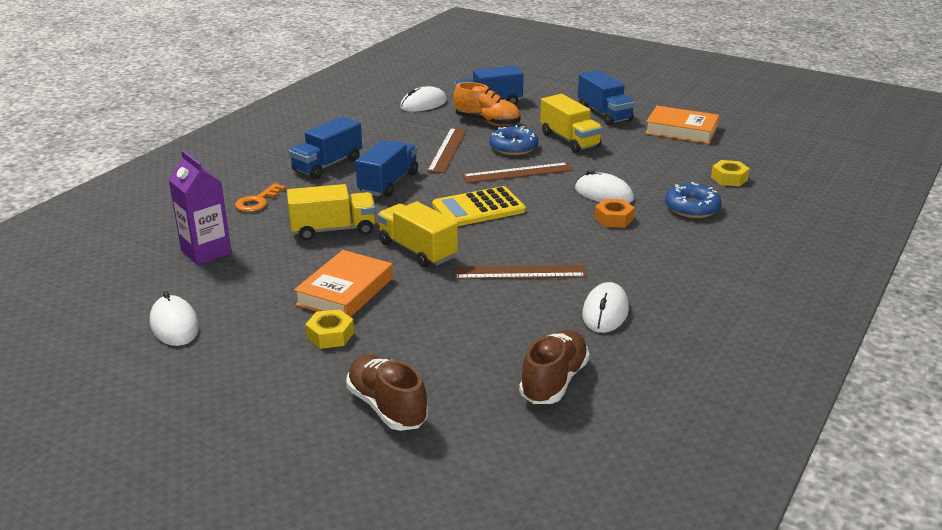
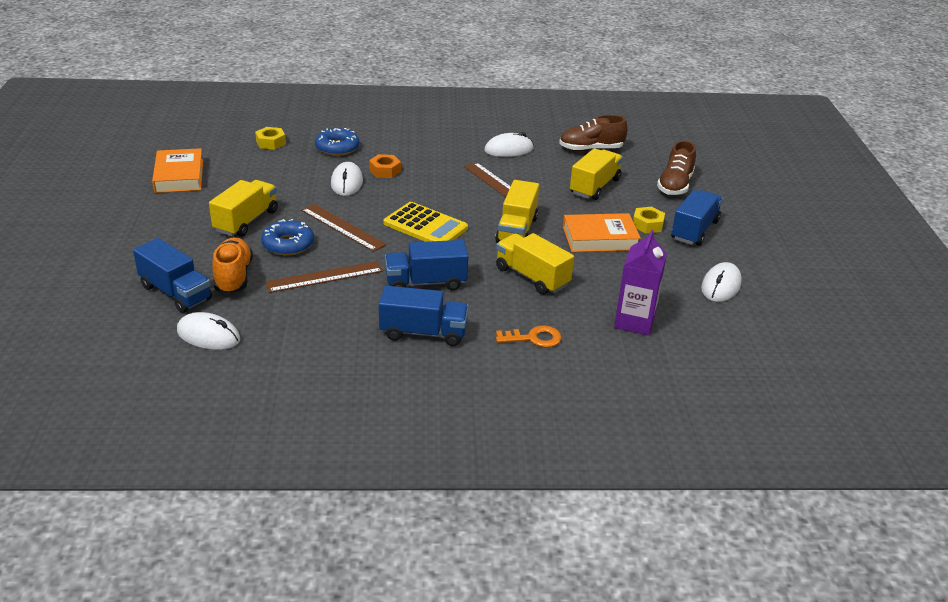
camera: 125 degrees left, 5 degrees up
(451, 337) = (594, 186): none -> yellow truck
(604, 114) = (162, 219): blue truck -> blue truck (694, 230)

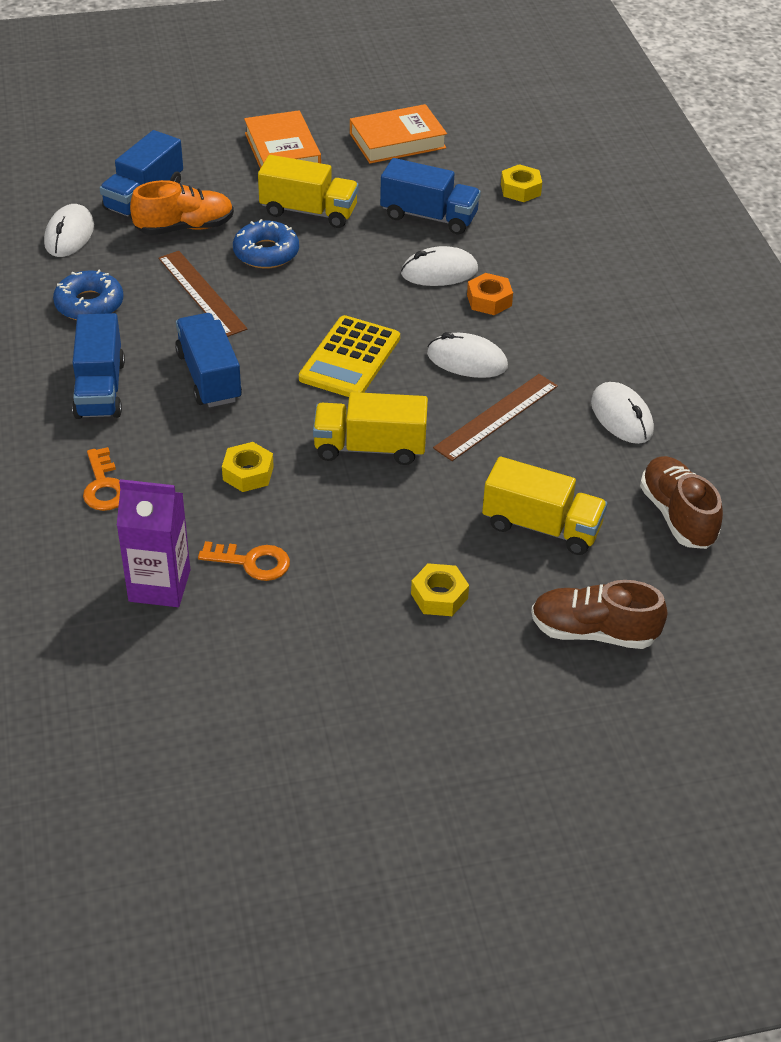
camera: 80 degrees right, 10 degrees up
(337, 148) = (536, 247): blue donut -> blue donut (89, 304)
(342, 227) = (320, 288): brown ruler -> none
(532, 277) = (248, 473): yellow truck -> yellow nut
(600, 238) = (377, 540): orange book -> orange book (282, 151)
(615, 284) = (252, 562): none -> orange key
(694, 230) = (442, 657): blue truck -> blue truck (429, 216)
(721, 286) = (278, 688): white mouse -> white mouse (467, 360)

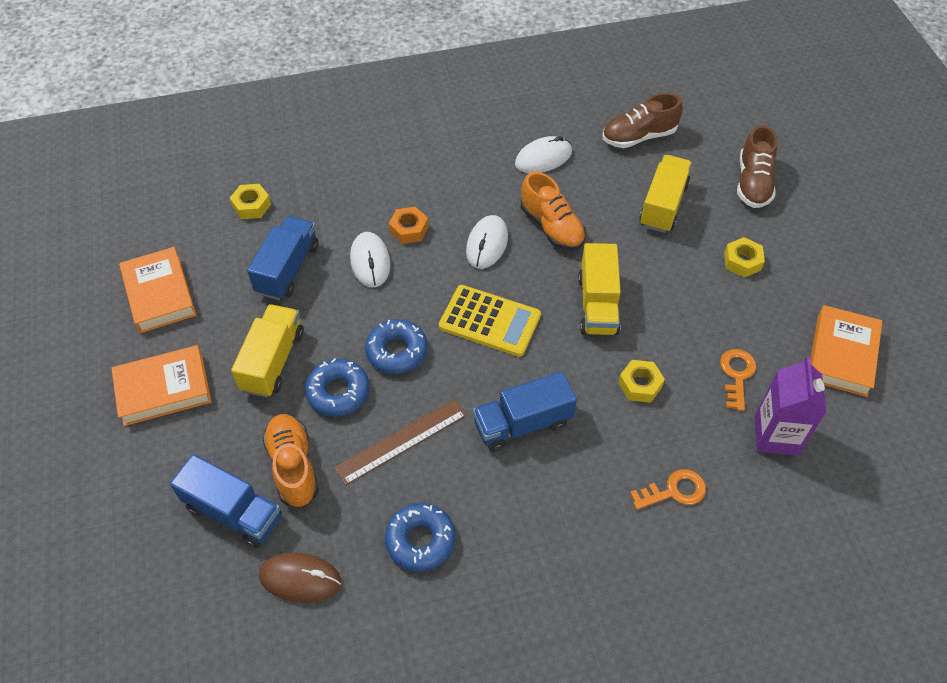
camera: 90 degrees left, 10 degrees up
(69, 235) = (300, 579): white mouse -> brown mouse
(100, 389) = (548, 512): blue truck -> none
(272, 676) = (842, 355): none -> orange book
(313, 290) = (397, 351): none -> blue donut
(496, 417) = (552, 227): brown ruler -> orange shoe

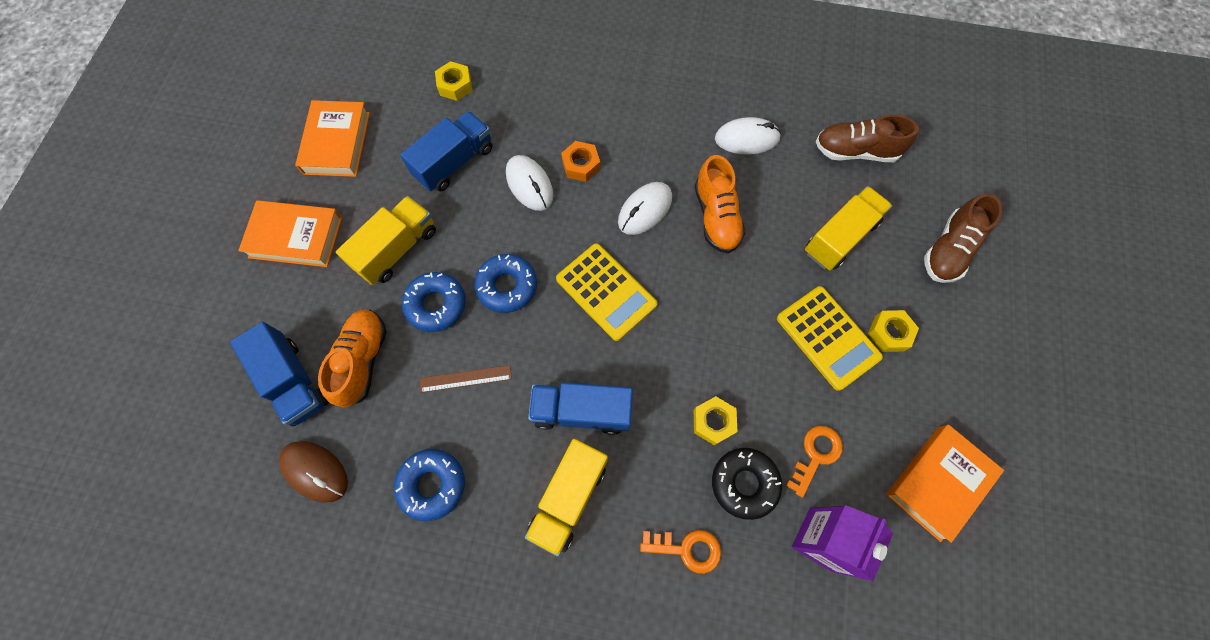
camera: 25 degrees right, 15 degrees up
(370, 262) = (529, 184): white mouse -> white mouse turned 45 degrees counterclockwise
(401, 441) = (465, 379): brown ruler -> brown ruler, size x0.66
(597, 304) = (717, 318): yellow truck -> yellow truck (569, 498)
(692, 420) = (744, 483): none -> black donut
(696, 284) = (827, 337): none -> yellow calculator

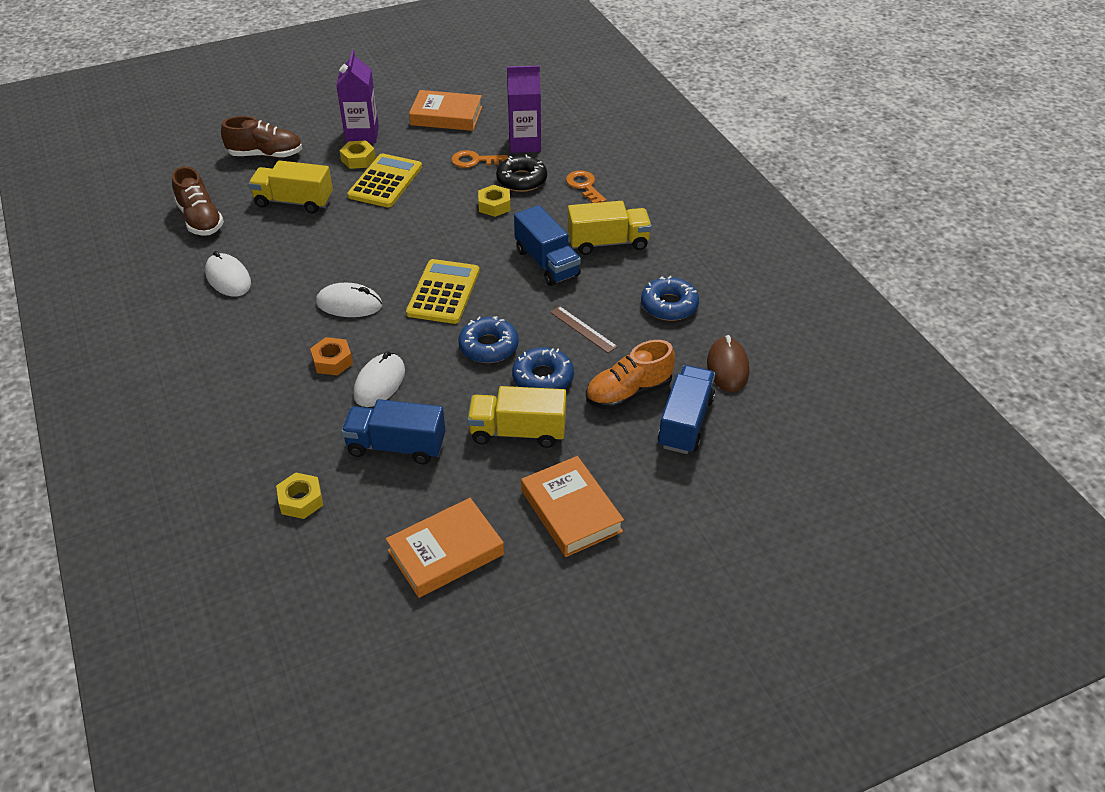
camera: 125 degrees left, 25 degrees down
(716, 217) = (324, 265): orange shoe -> none
(941, 363) = (362, 135): none -> purple carton

